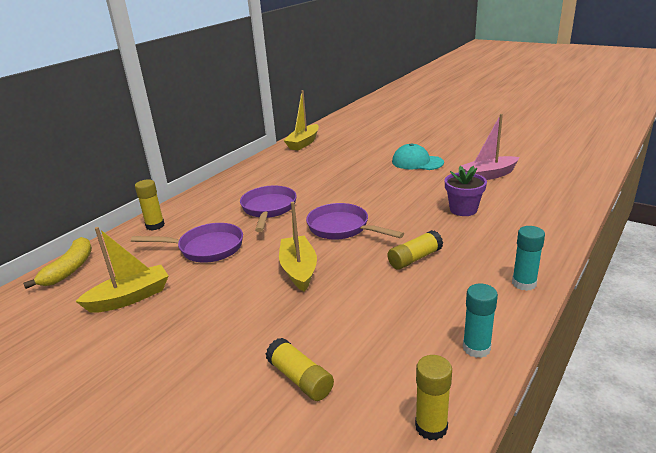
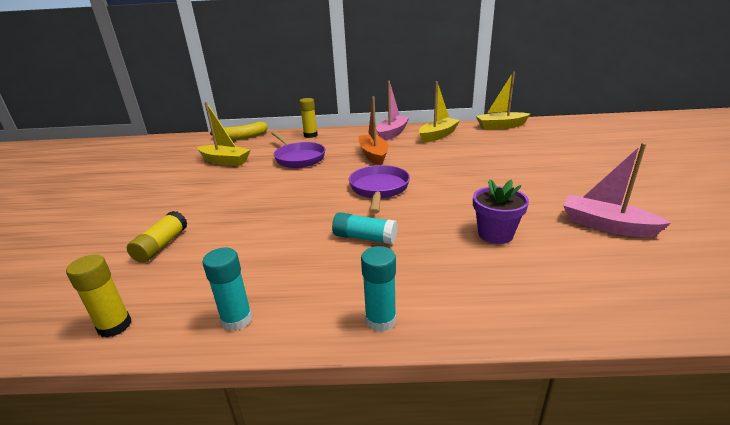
camera: 55 degrees right, 0 degrees up
(234, 186) = (392, 133): none -> pink boat
(268, 209) = (373, 155): purple pan -> orange boat
(299, 270) = (298, 196): yellow boat -> yellow boat (438, 135)
(415, 258) = (365, 238): yellow glue stick -> turquoise glue stick
(417, 162) = (558, 178): turquoise cap -> none

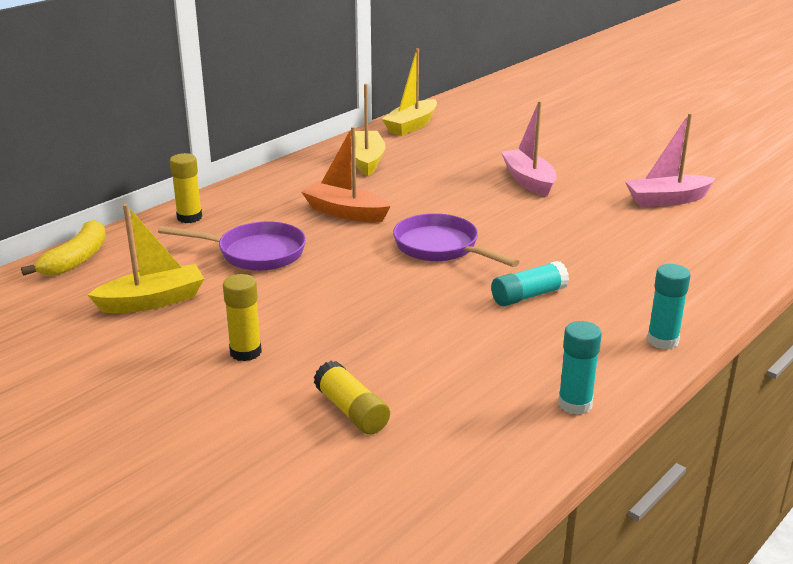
camera: 50 degrees left, 0 degrees up
(115, 326) = (494, 474): yellow glue stick -> yellow glue stick (245, 352)
(392, 133) = (303, 176): pink boat -> pink boat (528, 181)
(495, 234) = (614, 242): purple flower pot -> none

